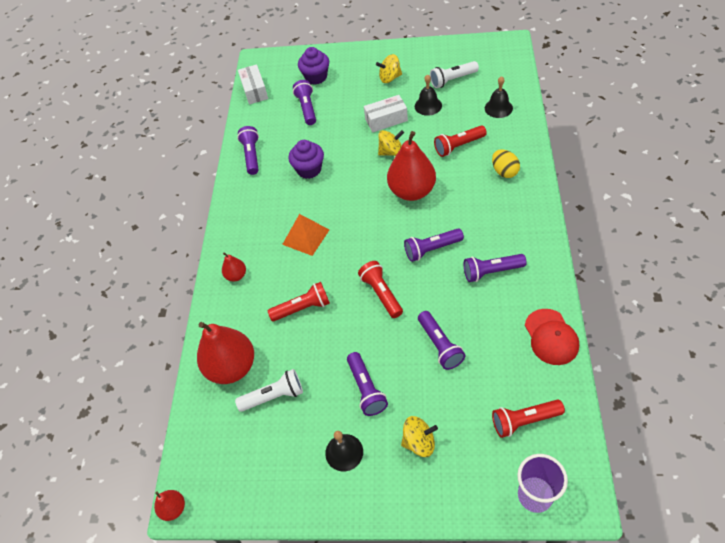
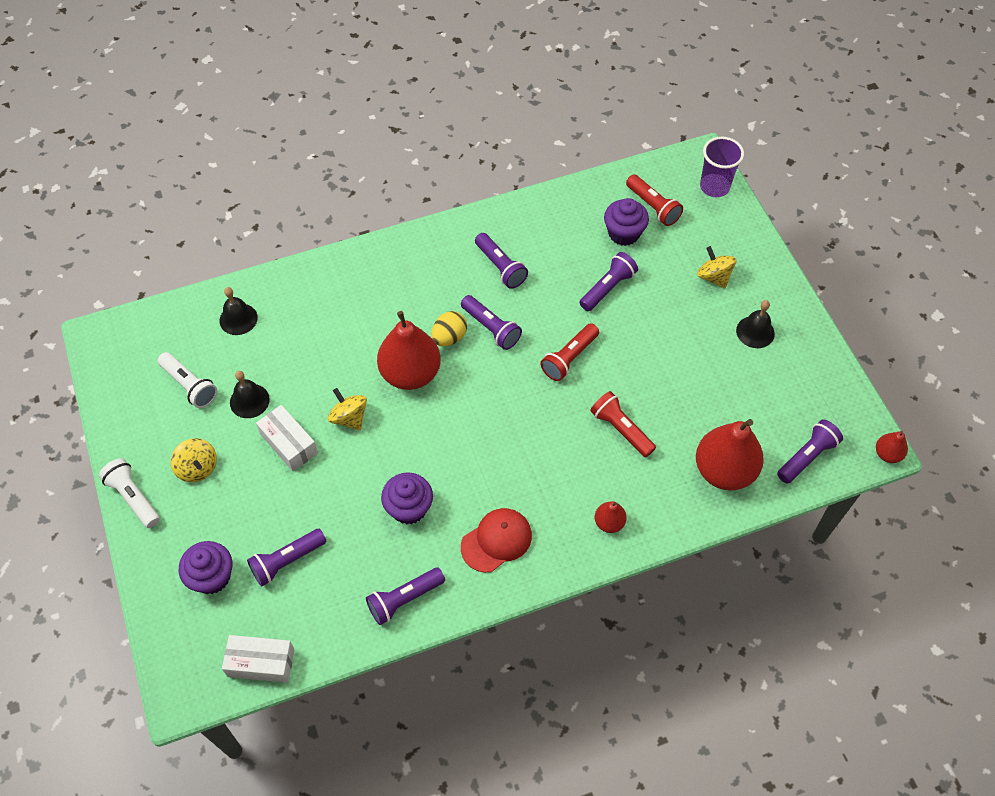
camera: 120 degrees left, 5 degrees up
(254, 90) = (261, 663): white box -> white box turned 45 degrees clockwise
(274, 396) = (734, 414): white flashlight -> white flashlight (133, 497)
(305, 237) = (522, 466): orange pyramid -> none
(366, 389) = (684, 335): purple flashlight -> purple flashlight (807, 456)
(458, 146) = (319, 345): red flashlight -> none
(498, 381) = (624, 233): none -> purple cupcake
(504, 171) = (350, 288): yellow egg -> yellow egg (449, 337)
(551, 337) = (558, 204): red cap -> red cap (496, 541)

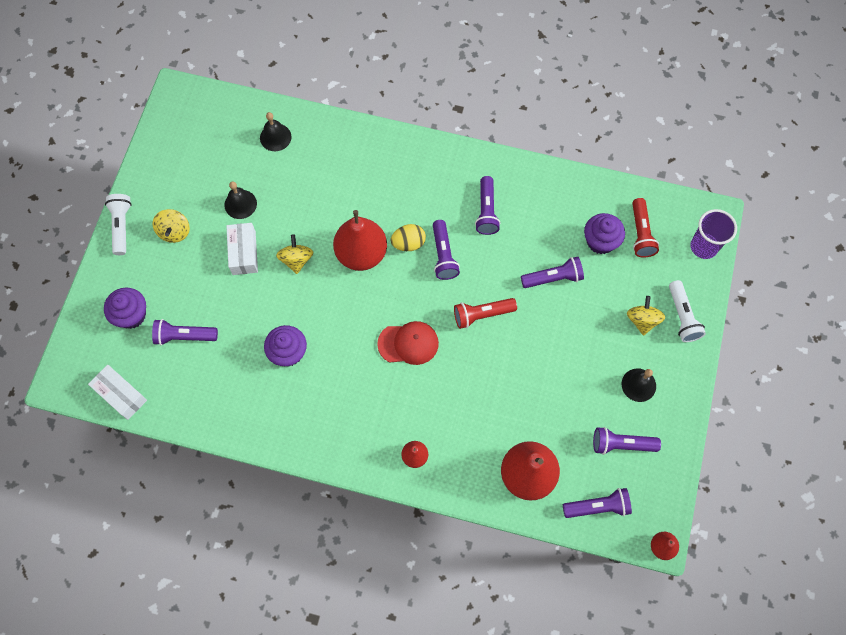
camera: 35 degrees right, 10 degrees up
(190, 385) = (210, 168): white flashlight -> white flashlight (682, 316)
(404, 599) = (238, 415): purple flashlight -> purple flashlight (621, 444)
(496, 541) = (328, 416): red cap -> red cap (408, 343)
(621, 429) = (477, 393): red flashlight -> none

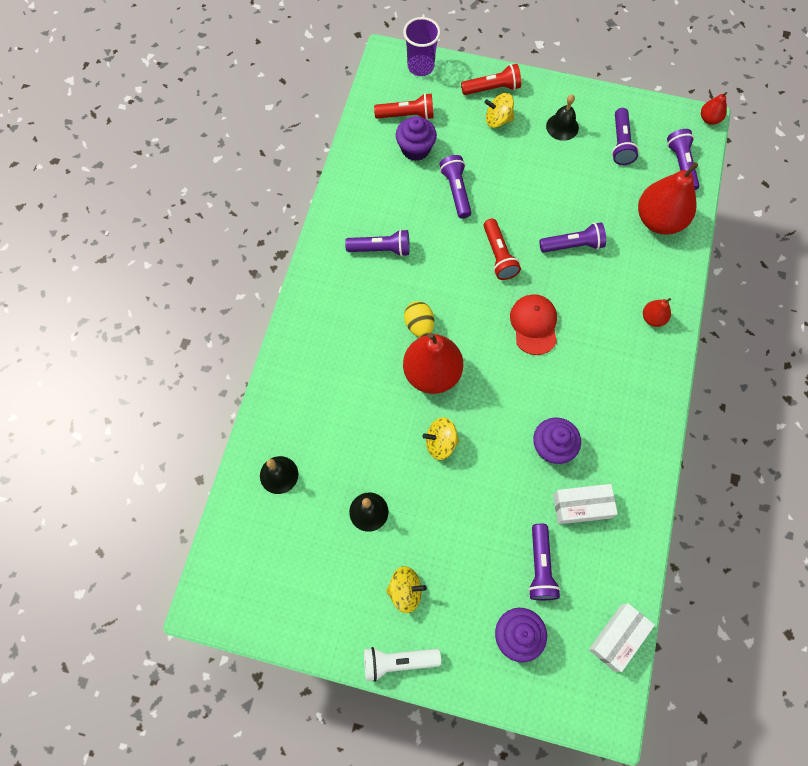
camera: 90 degrees left, 0 degrees up
(244, 253) = (432, 503): white box -> white box (581, 506)
(443, 255) = (433, 290): purple flashlight -> purple flashlight (573, 245)
(682, 316) = (492, 88): white flashlight -> red flashlight

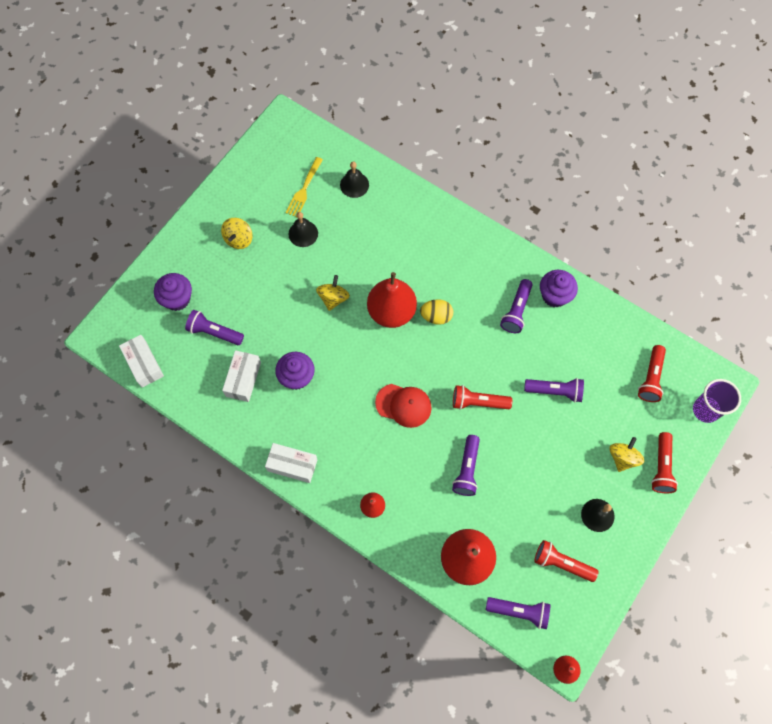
camera: 110 degrees right, 0 degrees up
(306, 535) = (304, 189): none -> yellow fork
(398, 661) = (196, 220): white flashlight -> none
(415, 149) = (610, 373): purple cupcake -> purple cupcake (554, 295)
(621, 143) = (561, 563): purple flashlight -> red flashlight
(651, 413) = (292, 465): none -> white box

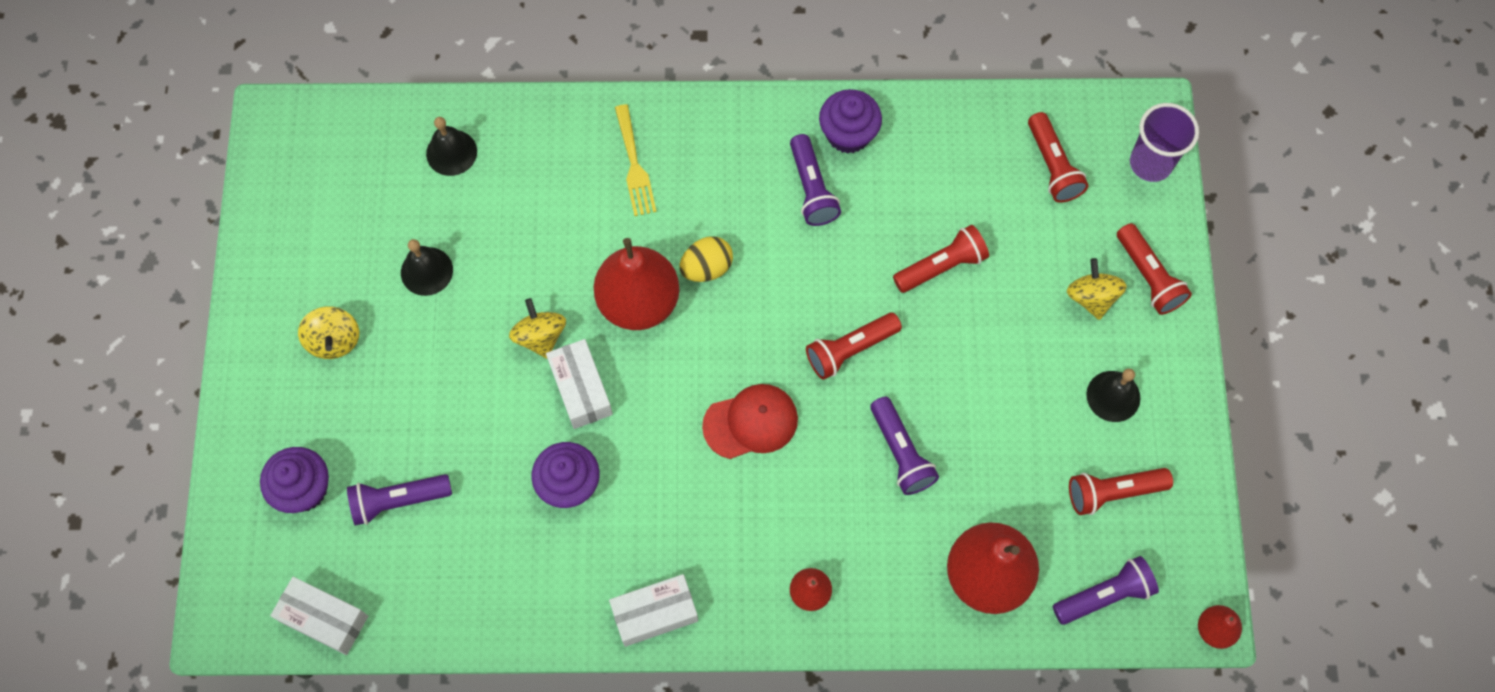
camera: 35 degrees left, 0 degrees up
(243, 379) = (492, 540): white box -> white box (581, 389)
(304, 189) = (380, 205): yellow fork -> yellow fork (634, 165)
(555, 391) = (941, 266): purple flashlight -> red flashlight

